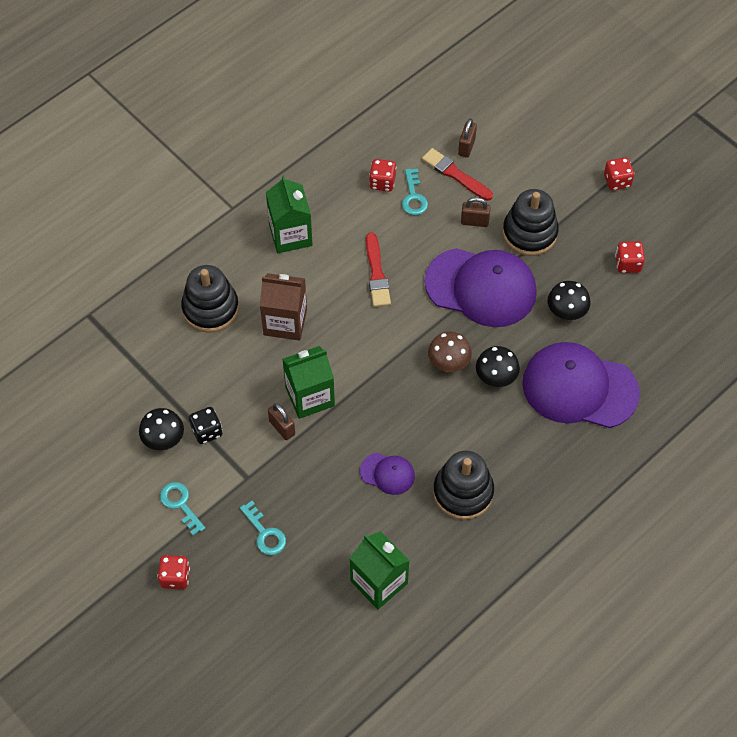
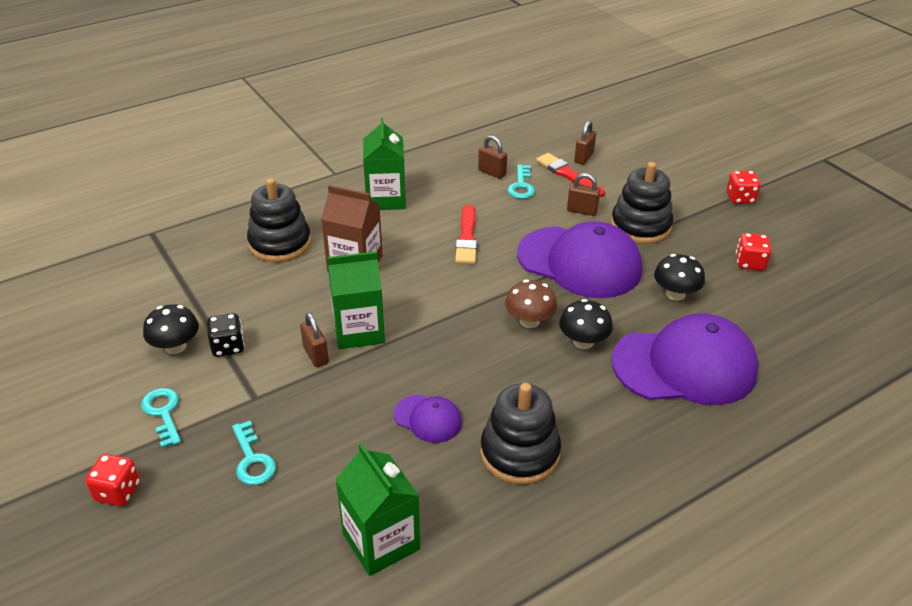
camera: 10 degrees right, 20 degrees down
(382, 182) = (492, 172): red dice -> brown padlock
(579, 388) = (685, 366): purple cap -> purple cap turned 150 degrees clockwise

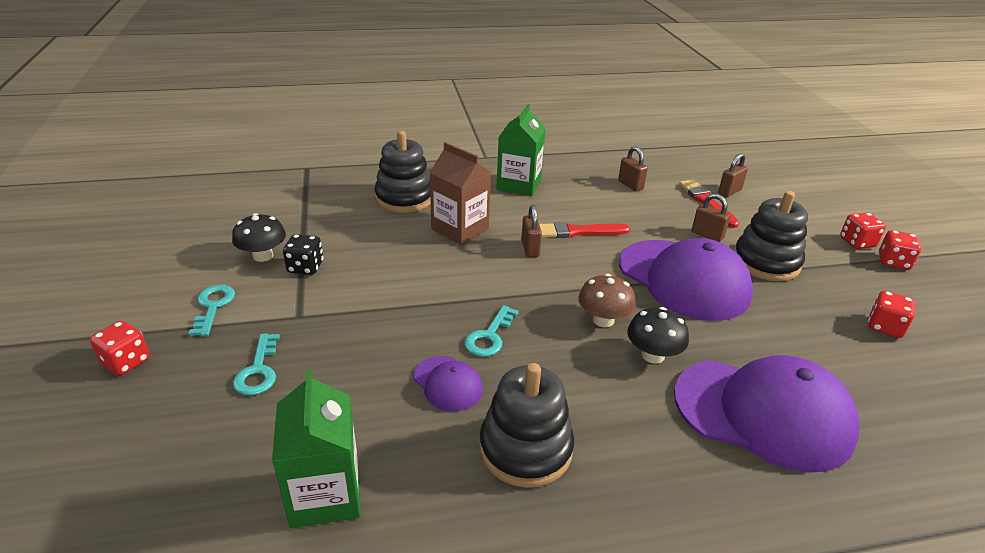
camera: 20 degrees right, 5 degrees down
(316, 355) = (376, 295): brown padlock -> brown padlock (530, 249)
(359, 331) = (429, 285): green carton -> none
(467, 238) = (577, 232): red brush -> red brush turned 60 degrees clockwise
(521, 186) = (654, 201): turquoise key -> turquoise key (489, 336)
(675, 294) = (781, 335): black mushroom -> none
(706, 186) = (857, 242): none -> red dice

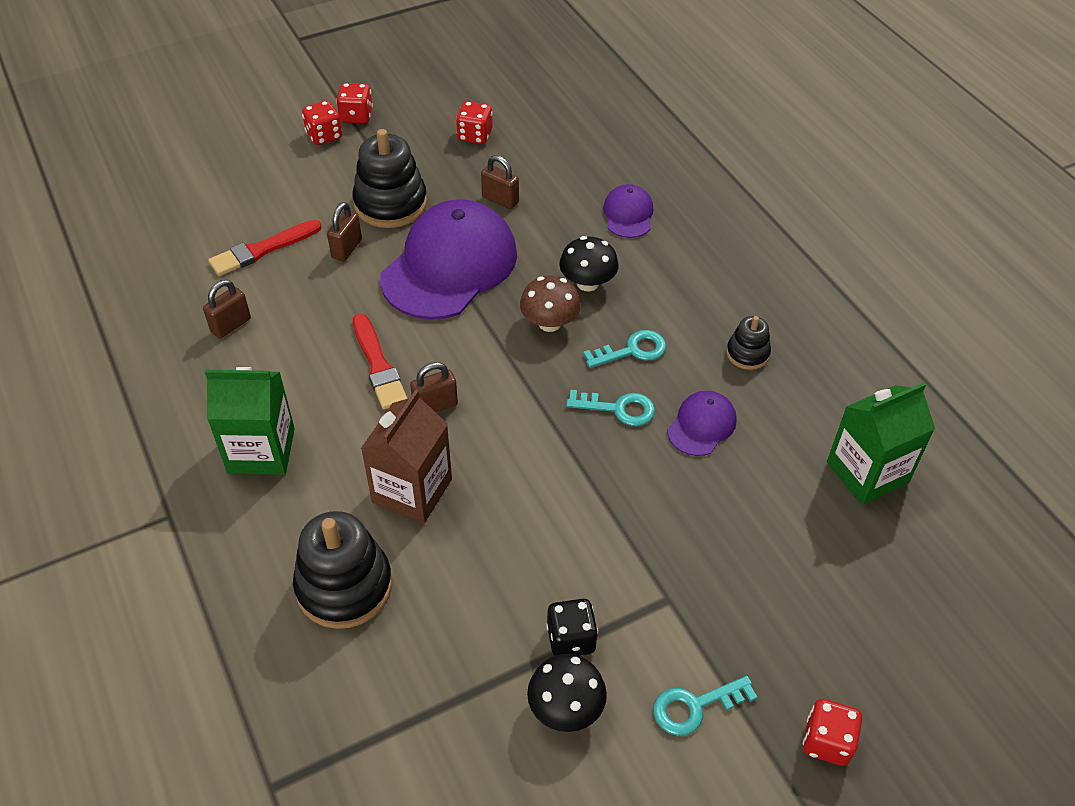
camera: 105 degrees left, 15 degrees up
(258, 370) = (768, 595): turquoise key -> turquoise key (632, 351)
(525, 449) = (747, 353): black stacking toy -> black stacking toy, size x0.53
(729, 191) = (226, 229): brown padlock -> brown padlock (500, 200)
(763, 413) = (628, 214): purple cap -> purple cap, size x0.46

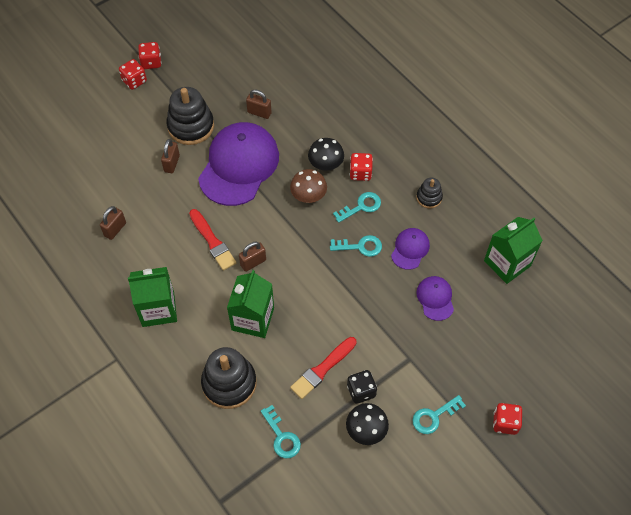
camera: 10 degrees left, 10 degrees up
(262, 250) = (119, 173): red brush -> red brush (322, 369)
(411, 692) = (281, 436): none -> turquoise key
(412, 490) = (253, 319): brown carton -> green carton
(475, 135) = (232, 66): red dice -> red dice (360, 173)
(628, 214) = (341, 111): purple cap -> purple cap (435, 298)

